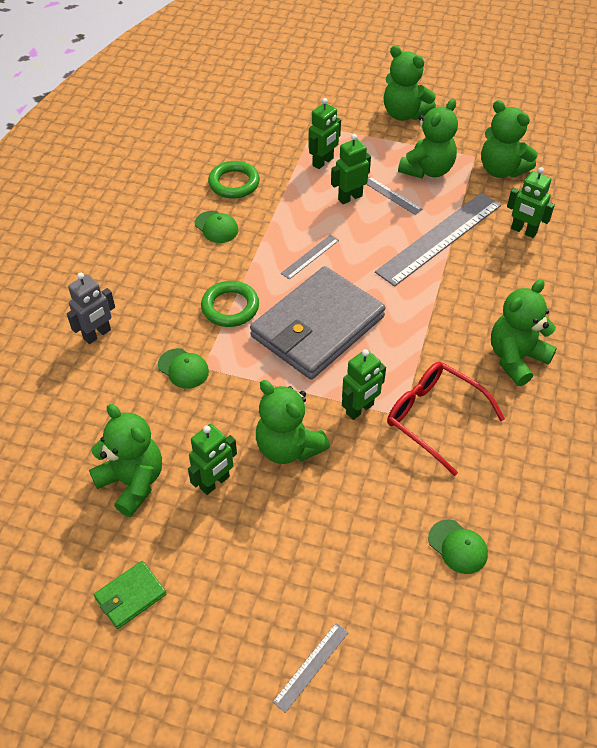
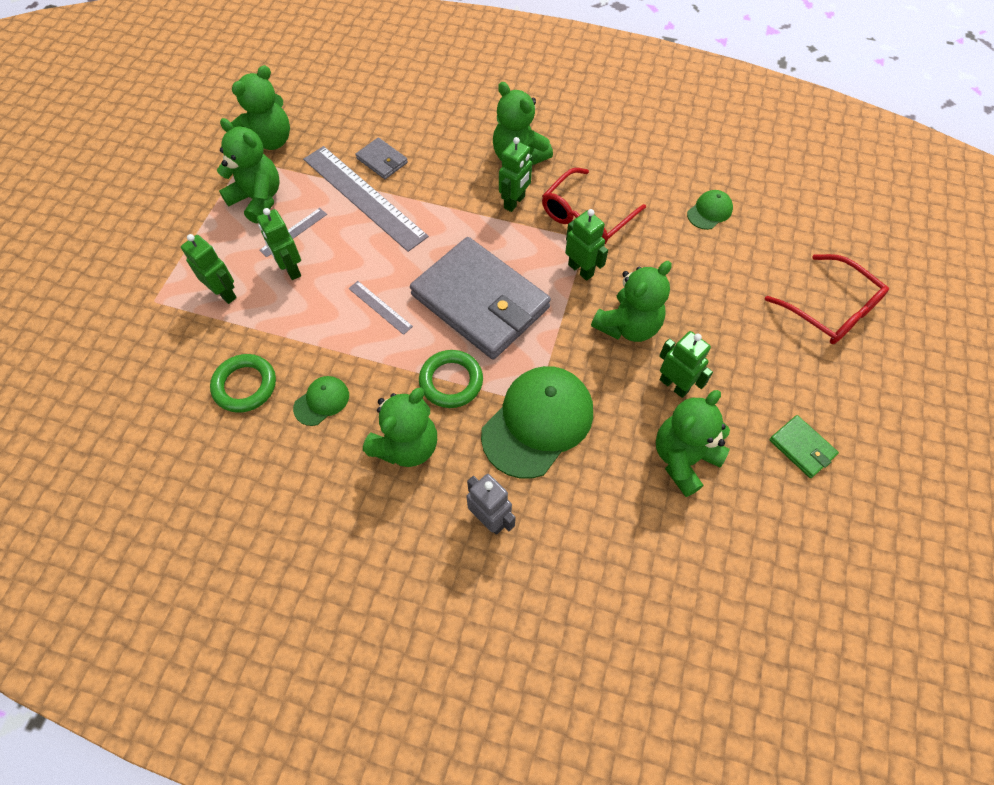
camera: 90 degrees left, 10 degrees up
(183, 368) = (538, 422): green cap -> green cap, size x2.12
(311, 666) = (830, 309): grey ruler -> red glasses
(404, 114) = (155, 213): green teddy bear -> green teddy bear (406, 445)
(490, 248) = (382, 161): none -> grey wallet
(523, 231) = (361, 134): green robot -> green robot (514, 202)

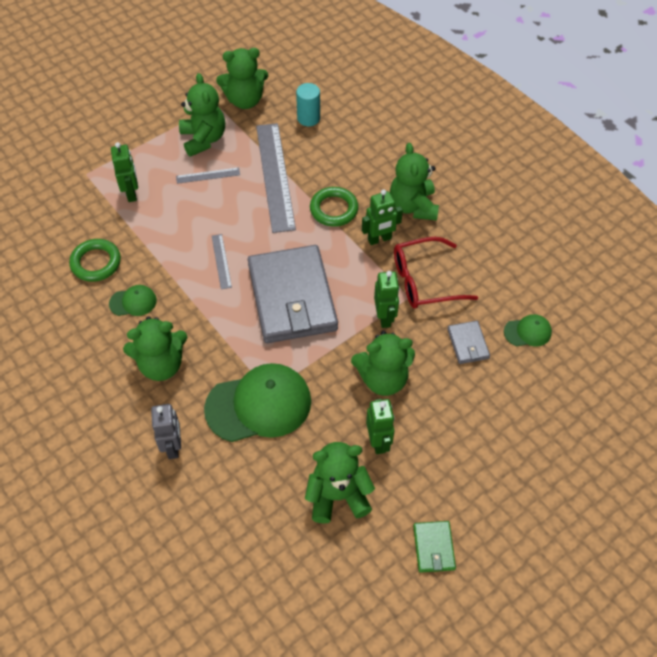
camera: 35 degrees right, 5 degrees down
(291, 269) = (185, 201): green robot -> none
(350, 126) = (308, 118): none -> turquoise cylinder
(382, 161) = (310, 156): grey wallet -> grey wallet (468, 344)
(451, 381) = (225, 340): green ring -> green ring (334, 209)
(830, 309) = (557, 465): red glasses -> none

